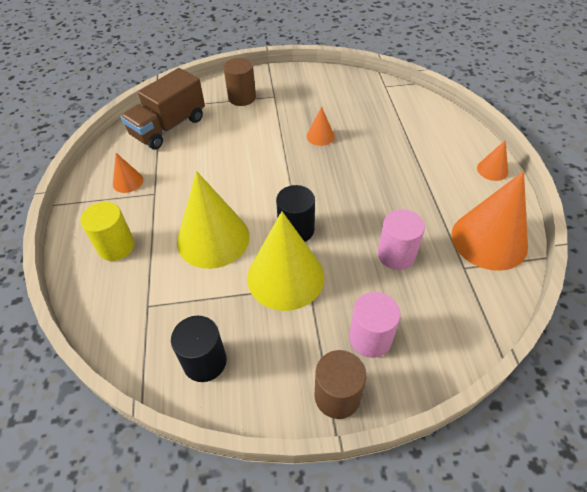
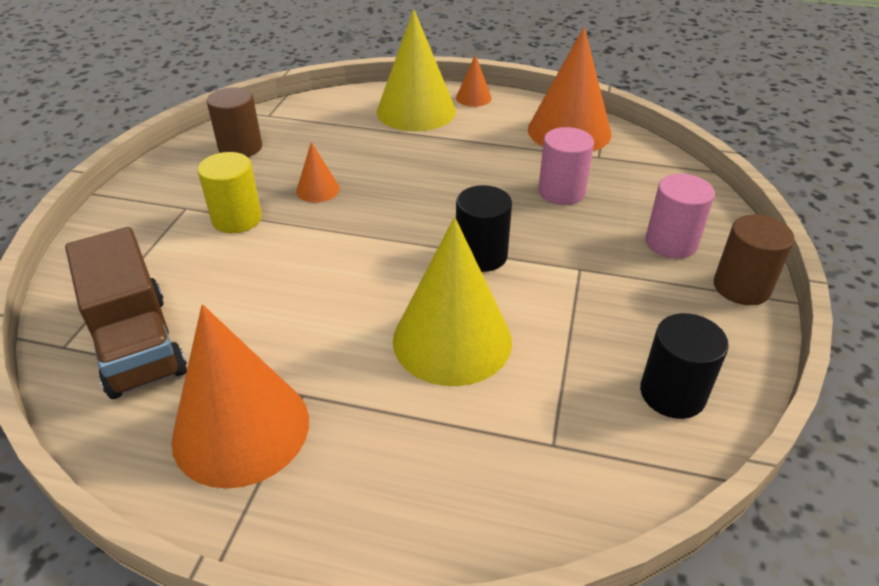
camera: 70 degrees left, 10 degrees down
(116, 246) = (401, 470): yellow cylinder -> yellow cylinder (237, 219)
(128, 181) = (241, 429): orange cone -> orange cone, size x2.17
(242, 98) = (151, 240): brown cylinder -> brown cylinder (240, 148)
(285, 277) = (557, 284): yellow cone -> yellow cone (416, 111)

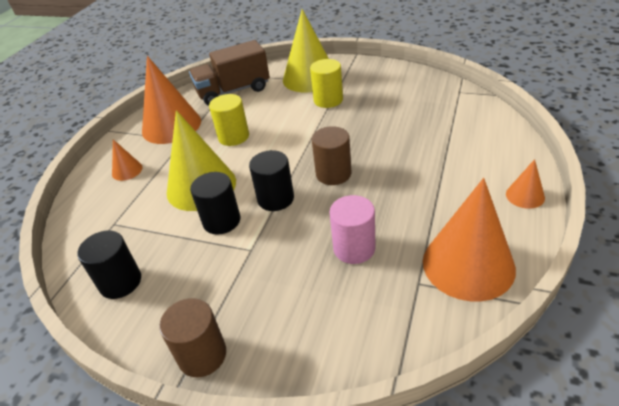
camera: 100 degrees right, 0 degrees up
(240, 148) = (410, 88): brown cylinder -> brown cylinder (333, 174)
(313, 320) = (233, 137): none -> yellow cylinder
(318, 190) = (359, 124): orange cone -> orange cone (127, 170)
(416, 111) = (485, 160): yellow cone -> yellow cone (309, 78)
(530, 303) = (221, 221): none -> black cylinder
(671, 242) = (271, 315): pink cylinder -> none

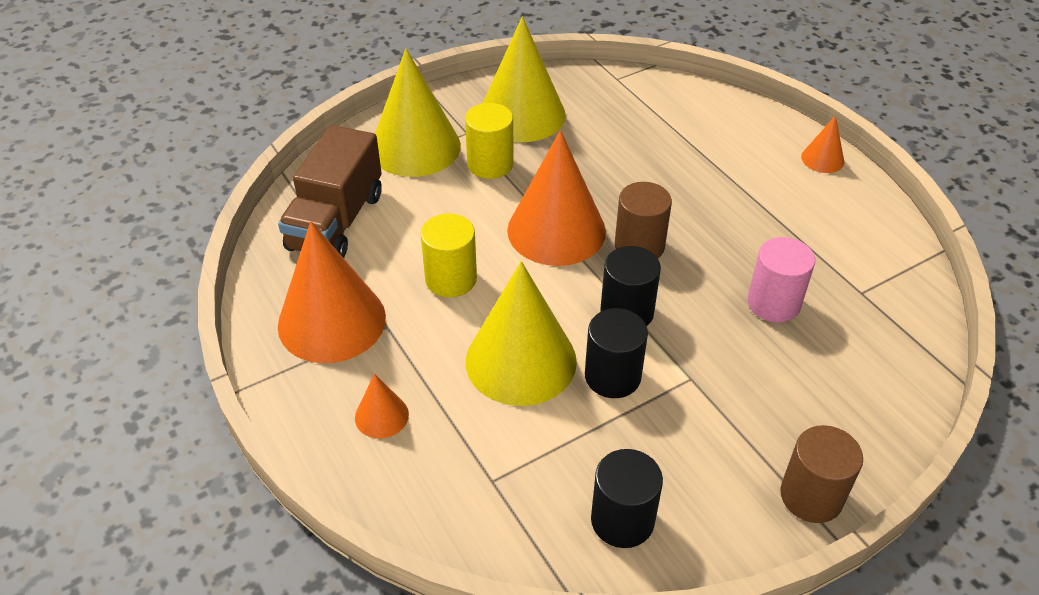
camera: 55 degrees left, 5 degrees up
(379, 86) = (522, 114): none -> yellow cone
(468, 264) = (870, 249): orange cone -> orange cone (556, 230)

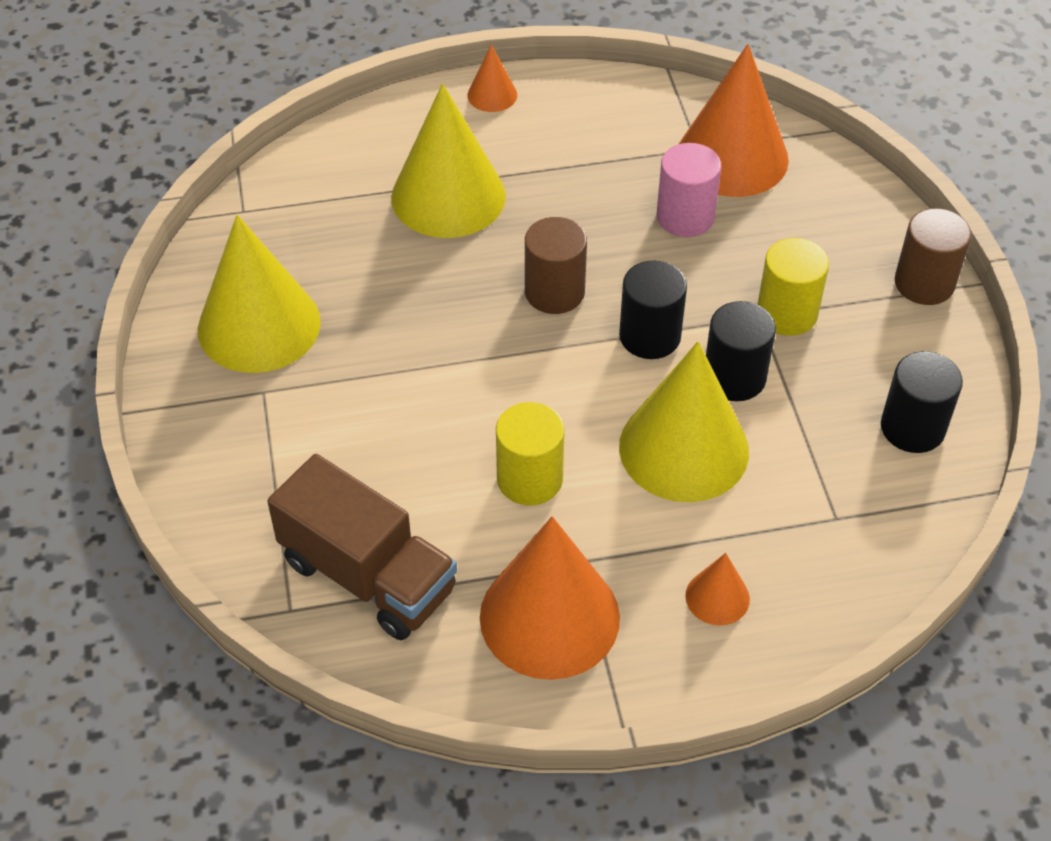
camera: 70 degrees left, 5 degrees up
(415, 147) = (261, 454): yellow cone -> yellow cone (448, 196)
(490, 164) = (340, 385): yellow cylinder -> yellow cylinder (787, 313)
(556, 230) = (494, 356): orange cone -> orange cone (732, 157)

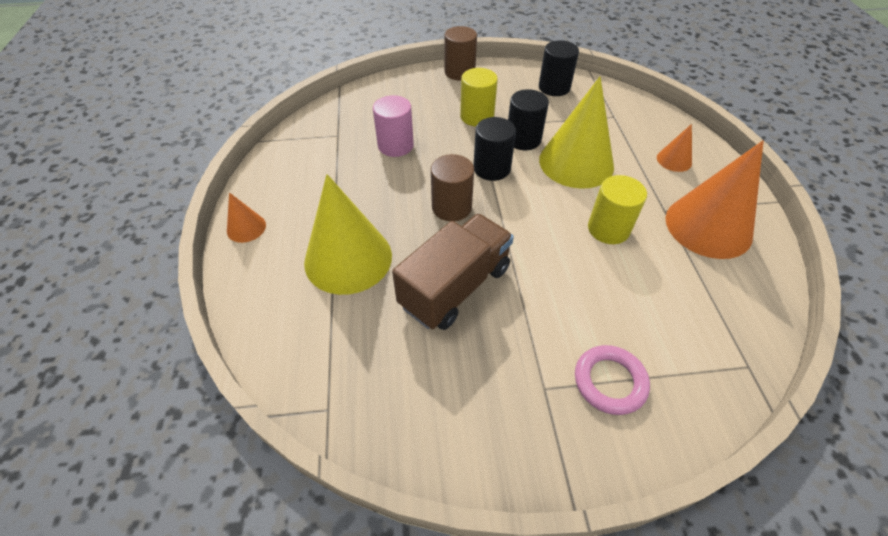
camera: 85 degrees left, 0 degrees up
(259, 325) = (471, 392): yellow cone -> none
(270, 455) = (609, 382): none -> pink ring
(368, 576) = (705, 317): brown truck -> brown truck (455, 287)
(732, 157) = (350, 123): orange cone -> none

